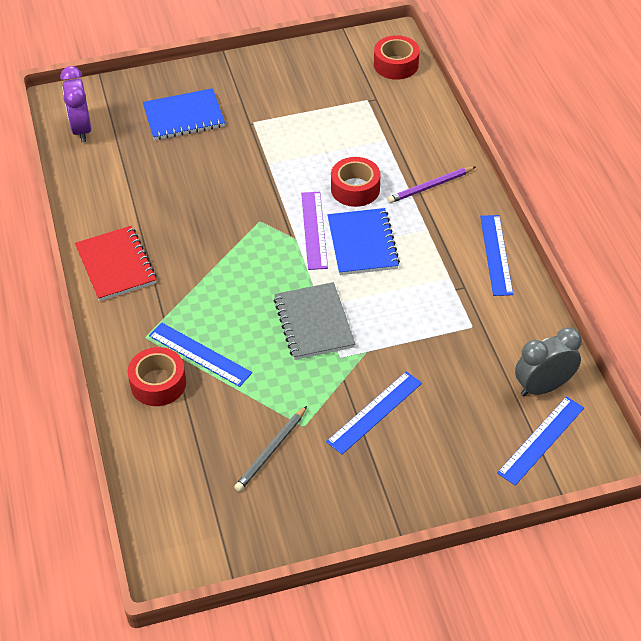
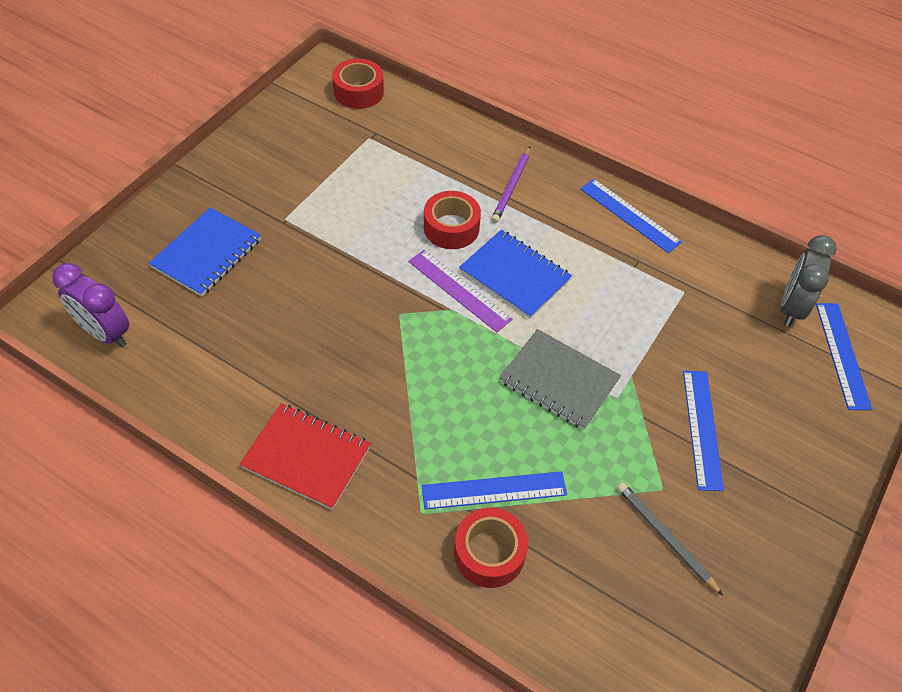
camera: 45 degrees left, 5 degrees up
(271, 451) = (665, 537): grey pencil -> grey pencil turned 150 degrees clockwise

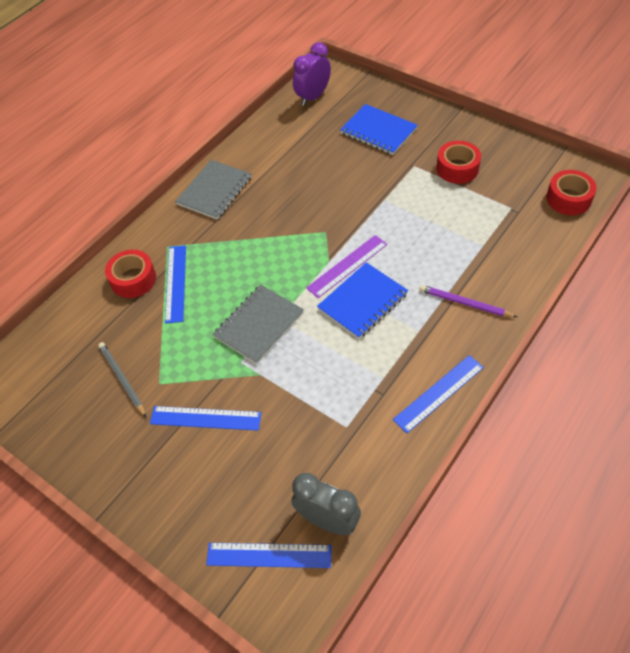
camera: 100 degrees right, 0 degrees up
(306, 457) = (214, 191): red notebook -> grey notebook
(451, 228) = (412, 261): red tape -> red tape (457, 168)
(665, 537) = (122, 379): grey pencil -> grey pencil turned 90 degrees counterclockwise

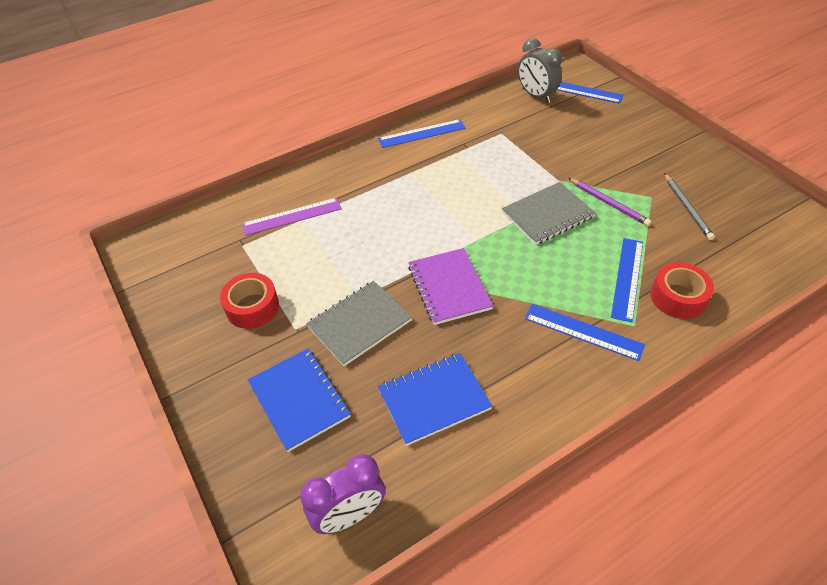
camera: 160 degrees left, 5 degrees down
(205, 418) = (612, 164): blue ruler -> blue ruler (583, 331)
(214, 191) = (560, 384): grey notebook -> grey notebook (359, 324)
(319, 229) = (449, 287): none -> purple notebook
(347, 266) = (439, 241): purple ruler -> purple ruler (292, 216)
(362, 301) = (442, 206): blue notebook -> blue notebook (434, 400)
(465, 303) = (356, 180): purple pencil -> purple pencil (608, 203)
(568, 199) = (182, 236): red tape -> none

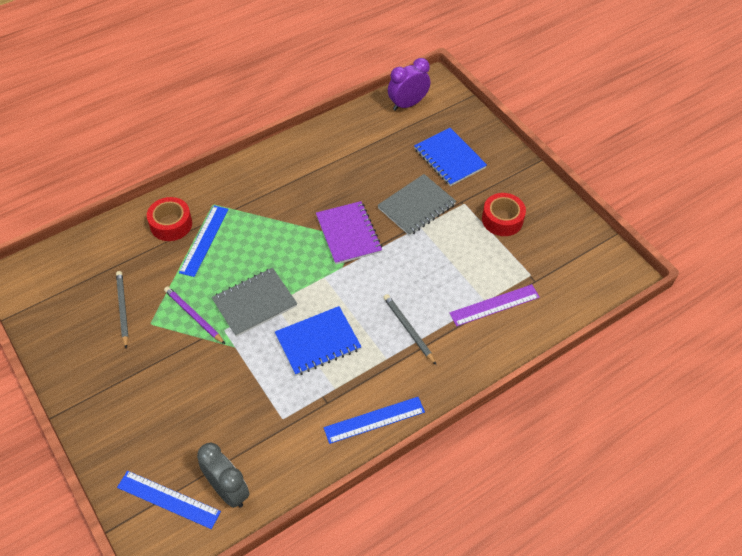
camera: 175 degrees right, 5 degrees up
(385, 195) = (408, 329): none -> grey pencil
(434, 400) = (360, 158): blue notebook -> blue notebook (318, 342)
(583, 331) = (251, 199): blue ruler -> none

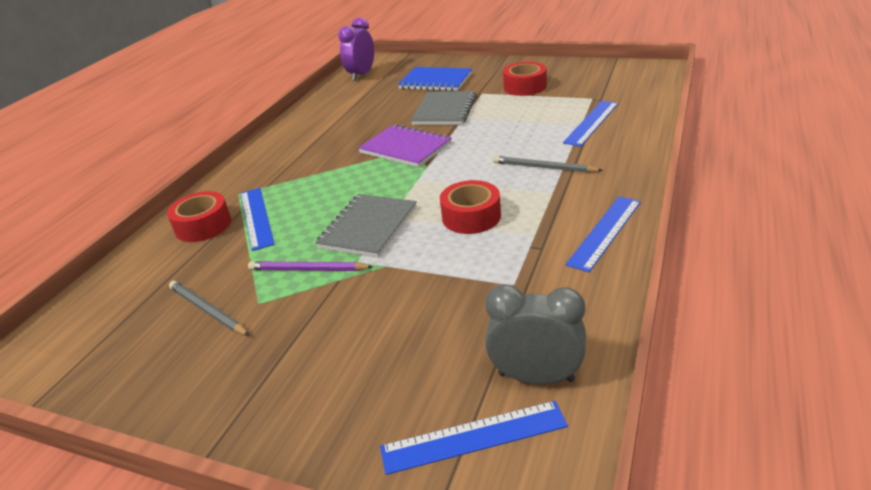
camera: 30 degrees left, 20 degrees down
(318, 342) = (471, 217): blue notebook -> red tape
(494, 305) = (591, 122): purple ruler -> blue ruler

